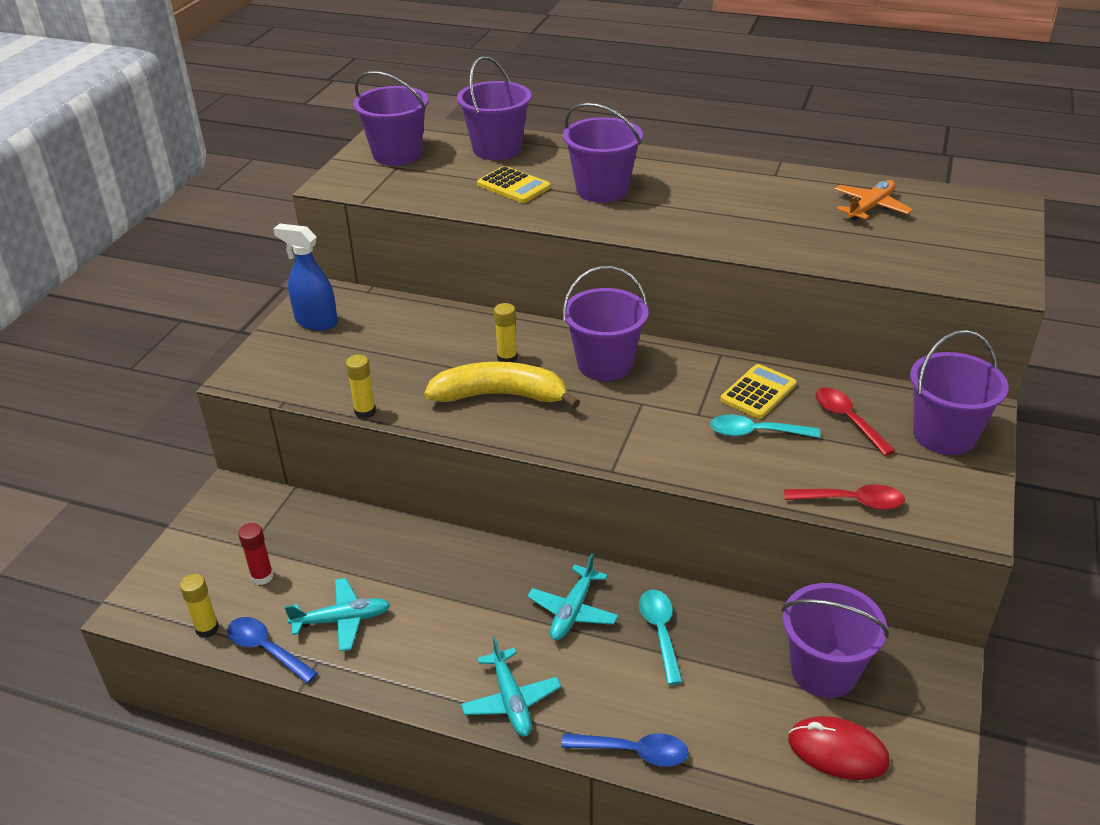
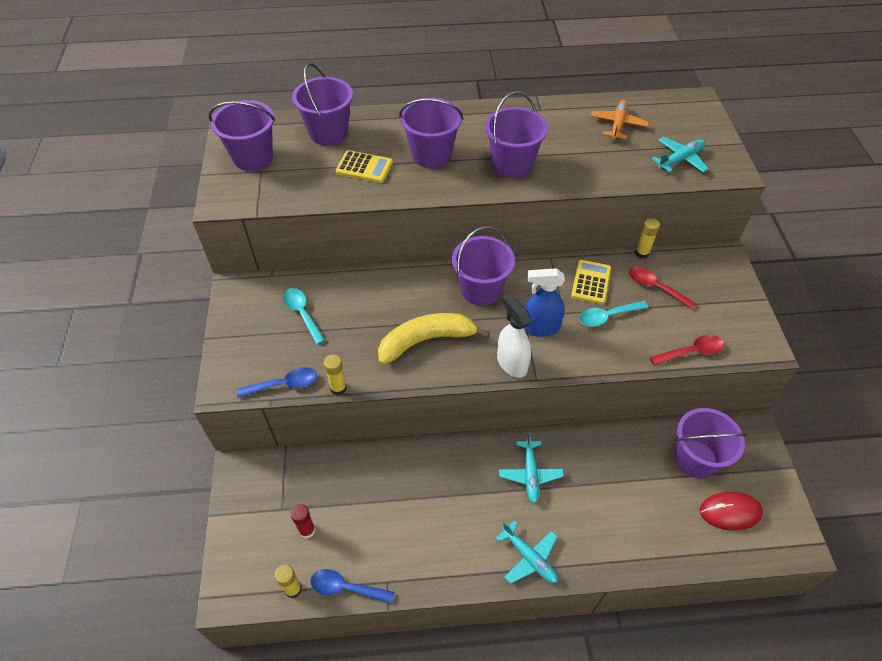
camera: 25 degrees left, 15 degrees up
(316, 322) = (249, 316): blue spray bottle -> blue spray bottle (540, 328)
(342, 620) = (385, 542): turquoise plane -> turquoise plane (680, 159)
(507, 358) = (411, 306): yellow glue stick -> yellow glue stick (642, 253)
(591, 446) = (511, 363): none -> white spray bottle
(633, 752) = (621, 563): blue spoon -> blue spoon (284, 384)
(660, 632) = (591, 469): turquoise spoon -> turquoise spoon (302, 314)
(944, 435) = (715, 280): purple bucket -> purple bucket (512, 164)

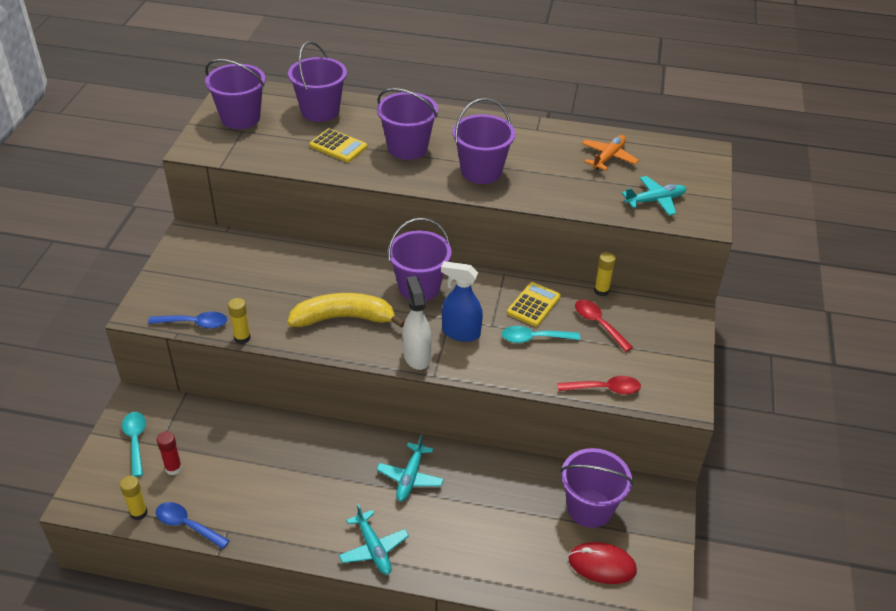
camera: 15 degrees right, 10 degrees down
(302, 314) = (239, 269): turquoise spoon -> turquoise spoon (135, 441)

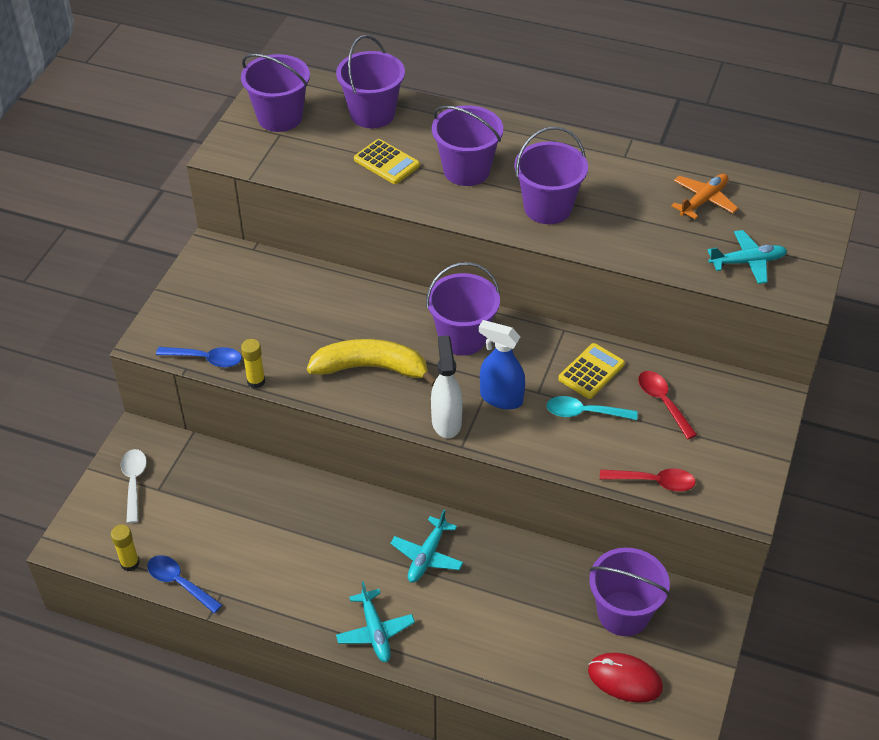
camera: 10 degrees right, 5 degrees up
(135, 441) = (134, 483): turquoise spoon -> white spoon
(173, 468) = (171, 518): red glue stick -> none
(601, 291) = (674, 361): yellow glue stick -> none

